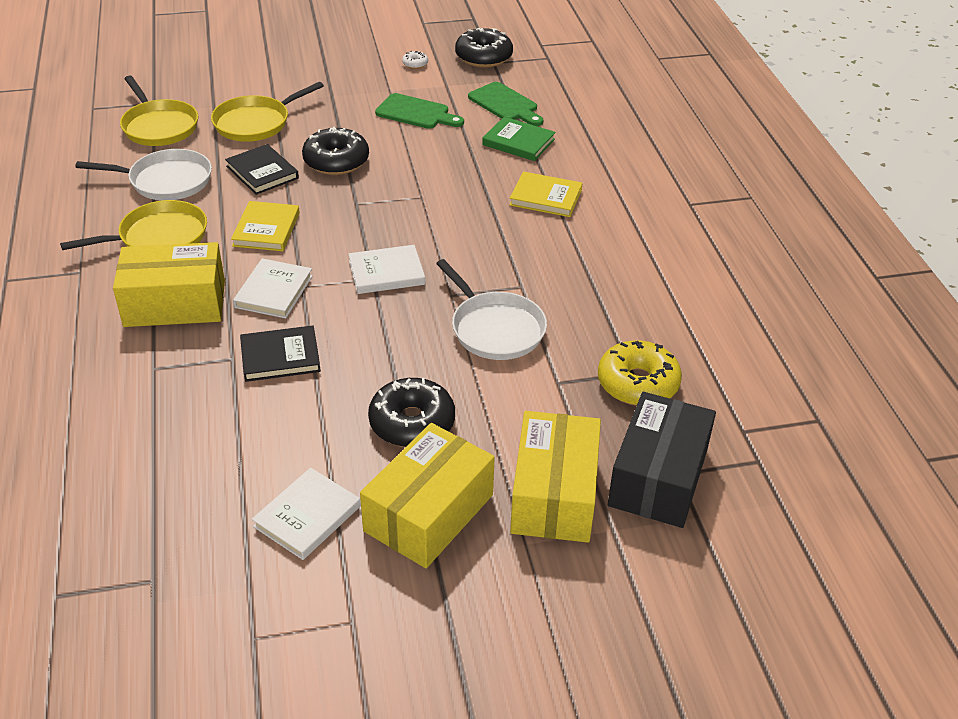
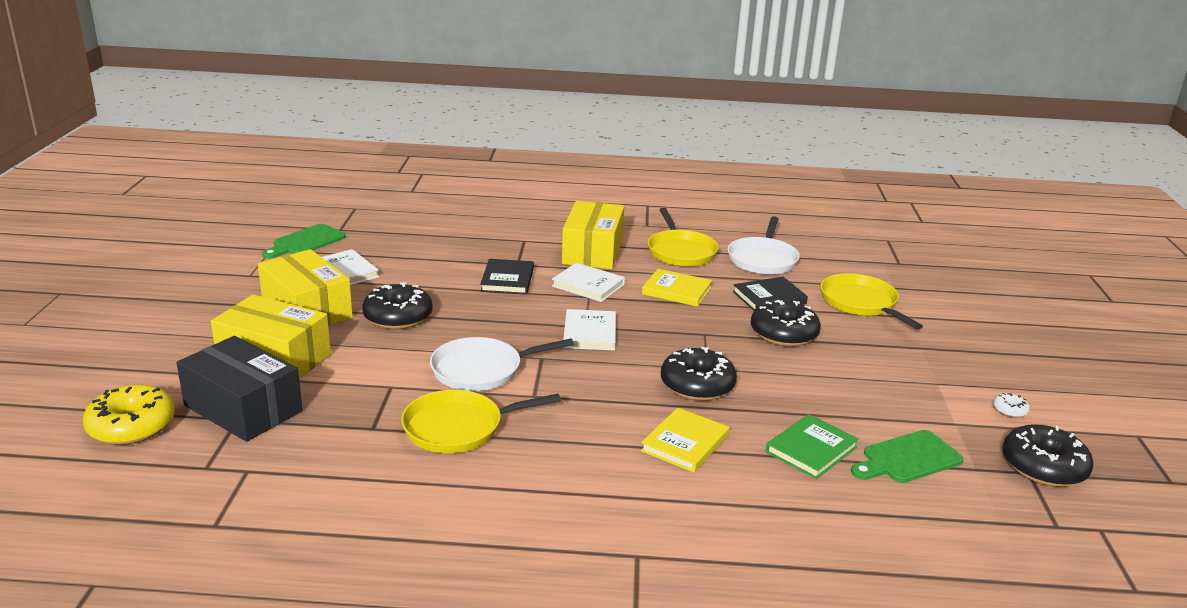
camera: 105 degrees right, 15 degrees down
(159, 126) = (855, 262): yellow pan -> yellow pan (458, 428)
(416, 113) = (883, 392): green cutting board -> green cutting board (306, 242)
(453, 199) = (697, 385): none -> black donut
(637, 383) = (356, 427): yellow donut -> yellow donut (132, 426)

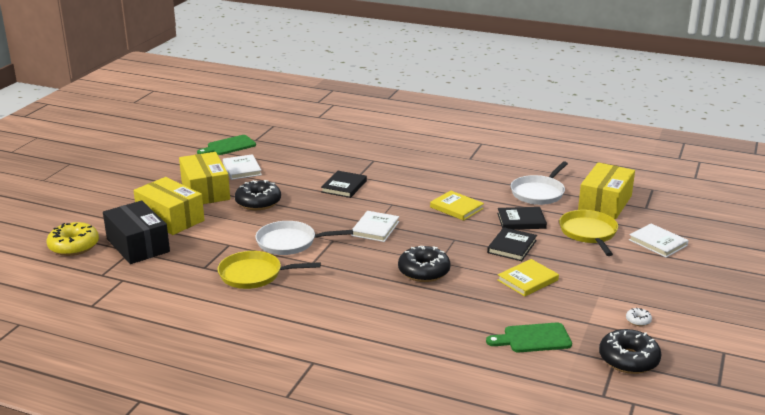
camera: 20 degrees right, 0 degrees up
(588, 285) = (396, 196): white book -> white book (658, 243)
(592, 251) = (416, 173): yellow box -> yellow box (605, 203)
(680, 252) = (480, 180): yellow pan -> none
(685, 443) = (388, 305): yellow book -> yellow book (527, 280)
(783, 333) = (512, 246): black donut -> black book
(811, 449) = (470, 322): green book -> none

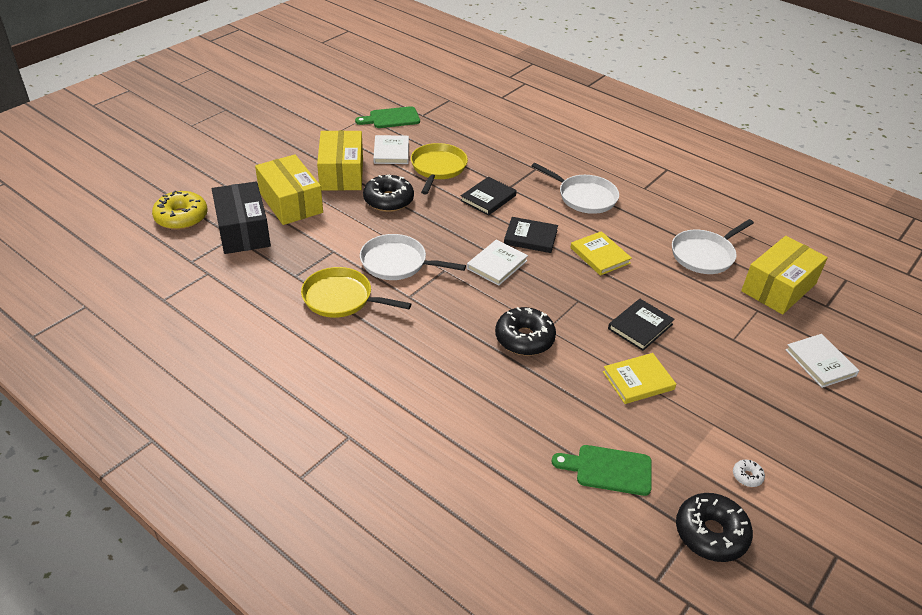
camera: 15 degrees right, 15 degrees up
(424, 172) = (584, 197): none -> white pan
(521, 221) = (667, 291): black book -> black book (530, 237)
(588, 233) = (740, 328): yellow pan -> yellow pan (438, 168)

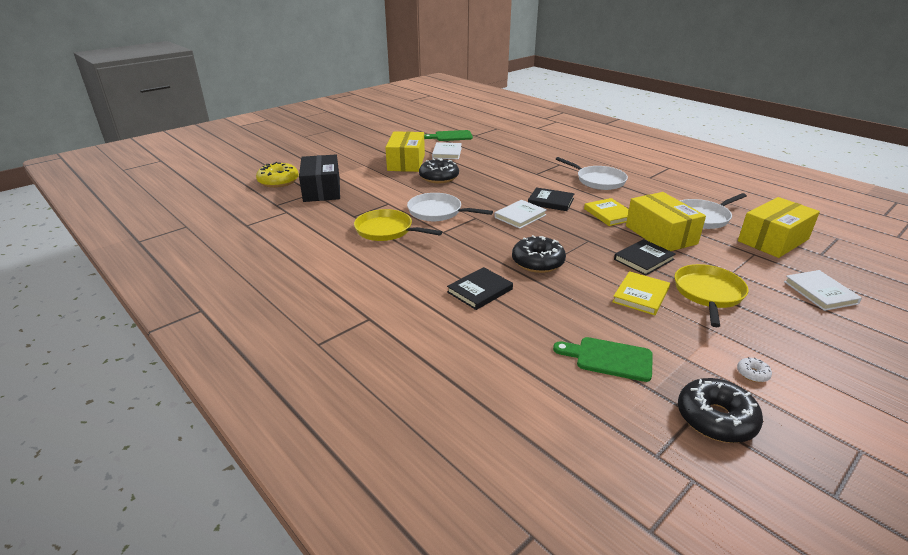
camera: 10 degrees right, 10 degrees down
(290, 202) = (363, 176): yellow box -> yellow box (660, 235)
(438, 168) = (481, 162): yellow pan -> yellow pan (708, 293)
(488, 198) = (518, 179): black book -> black book (480, 291)
(638, 380) = (641, 295): yellow book -> yellow book turned 45 degrees counterclockwise

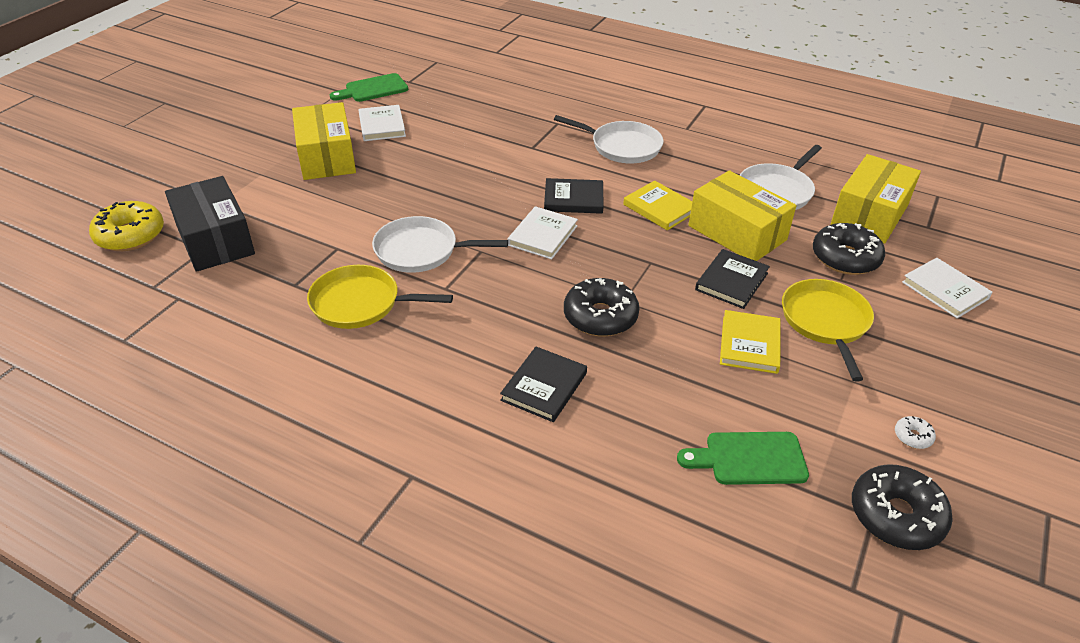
camera: 20 degrees left, 10 degrees up
(439, 177) = (392, 180): black donut -> black donut (845, 258)

